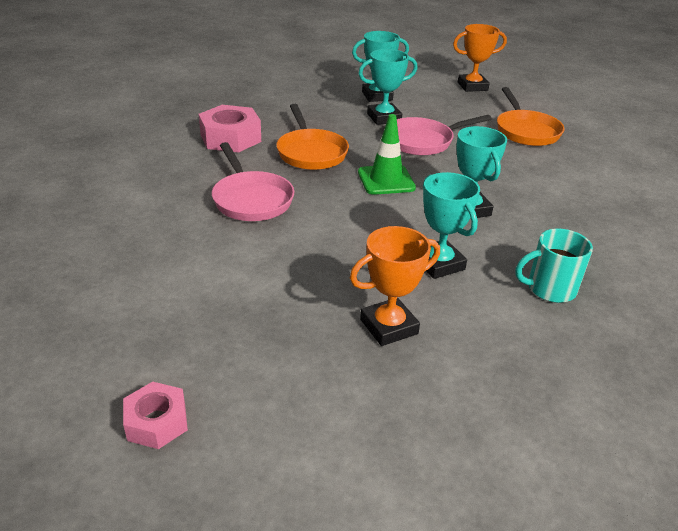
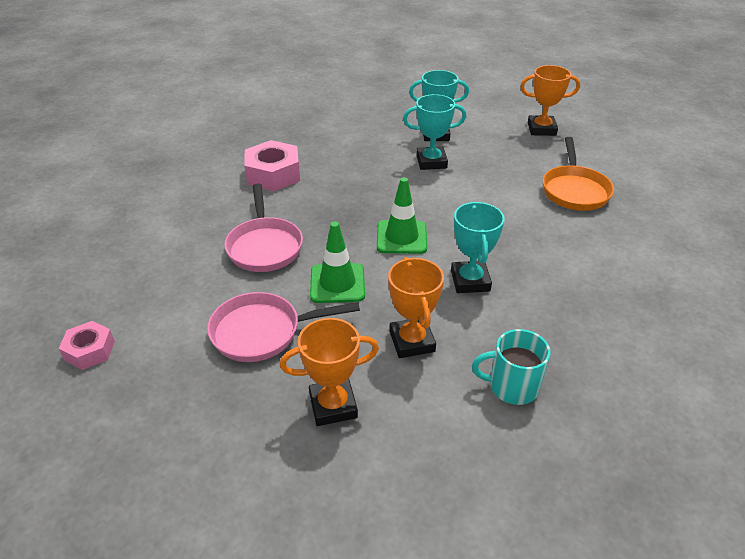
camera: 15 degrees right, 5 degrees up
(156, 422) = (92, 471): pink nut -> pink nut (89, 350)
(311, 152) = (342, 198): orange pan -> none
(342, 223) = (337, 283): none -> green traffic cone
(422, 141) = (458, 194): pink pan -> pink pan (262, 332)
(439, 264) = (412, 341): turquoise trophy -> orange trophy

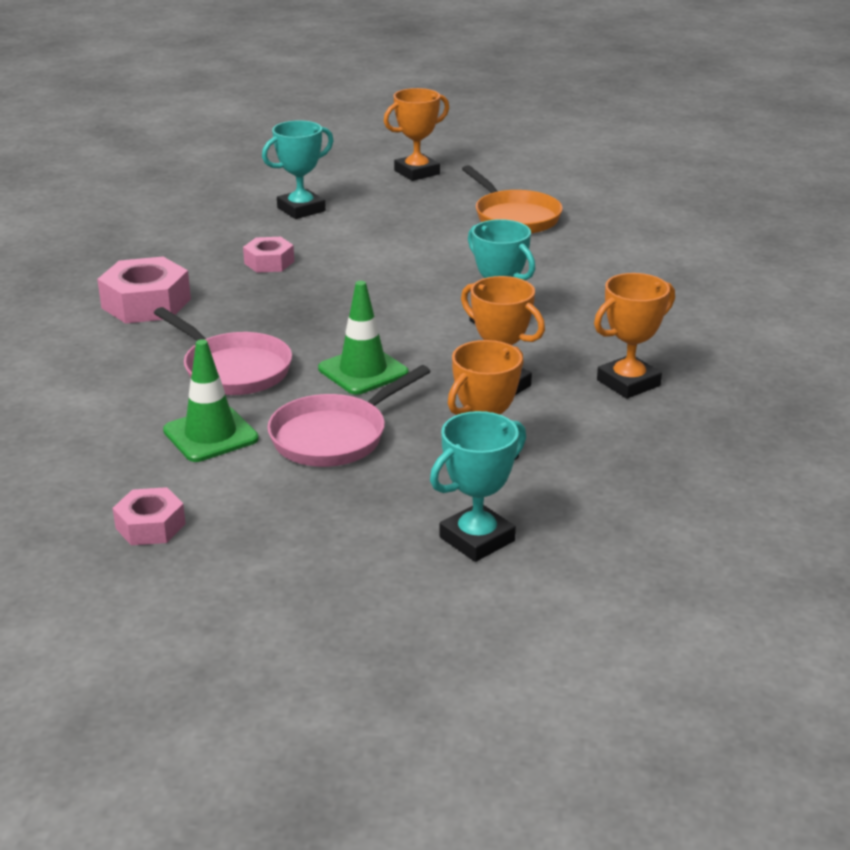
camera: 35 degrees left, 10 degrees down
(373, 169) = (269, 262): none -> pink nut
(401, 237) = (382, 311): green traffic cone -> green traffic cone (210, 435)
(431, 162) = (329, 236): turquoise trophy -> turquoise trophy (477, 539)
(512, 386) = (628, 383): turquoise mug -> orange trophy

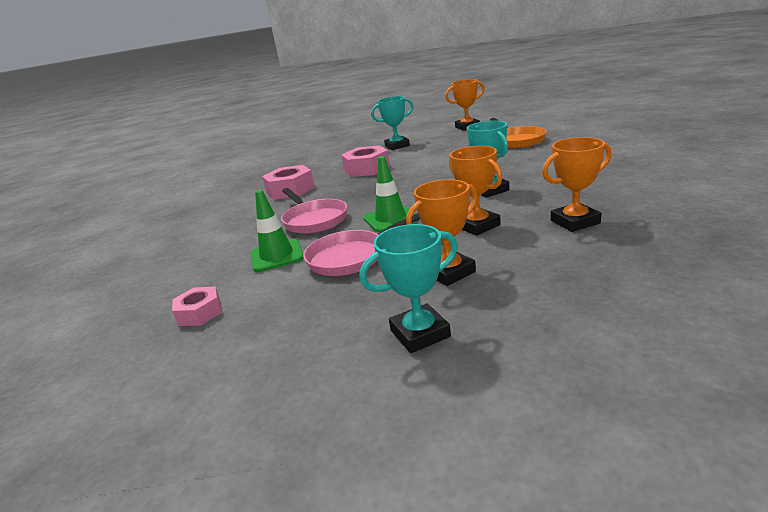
camera: 20 degrees right, 5 degrees down
(269, 262) = (366, 169): pink nut -> pink nut, size x1.67

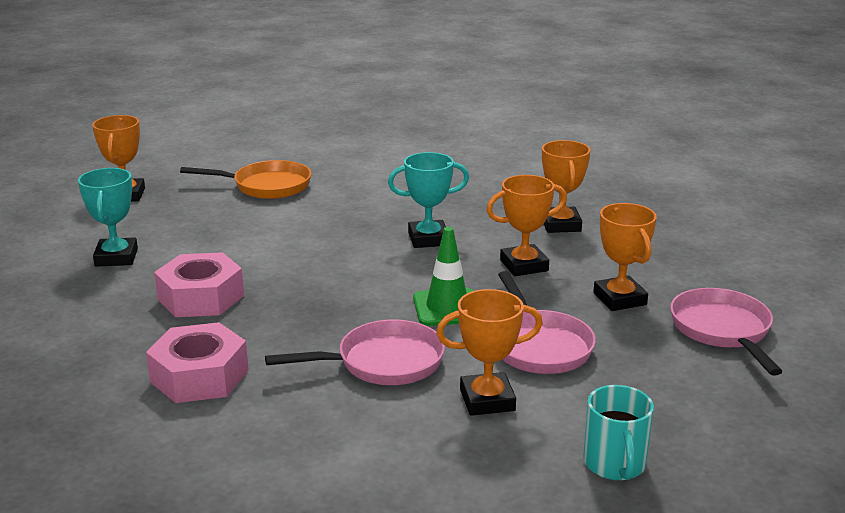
camera: 80 degrees left, 0 degrees up
(200, 313) = (615, 464): pink nut -> turquoise mug
(277, 256) = (487, 400): green traffic cone -> orange trophy
(420, 333) = (722, 330): turquoise trophy -> pink pan

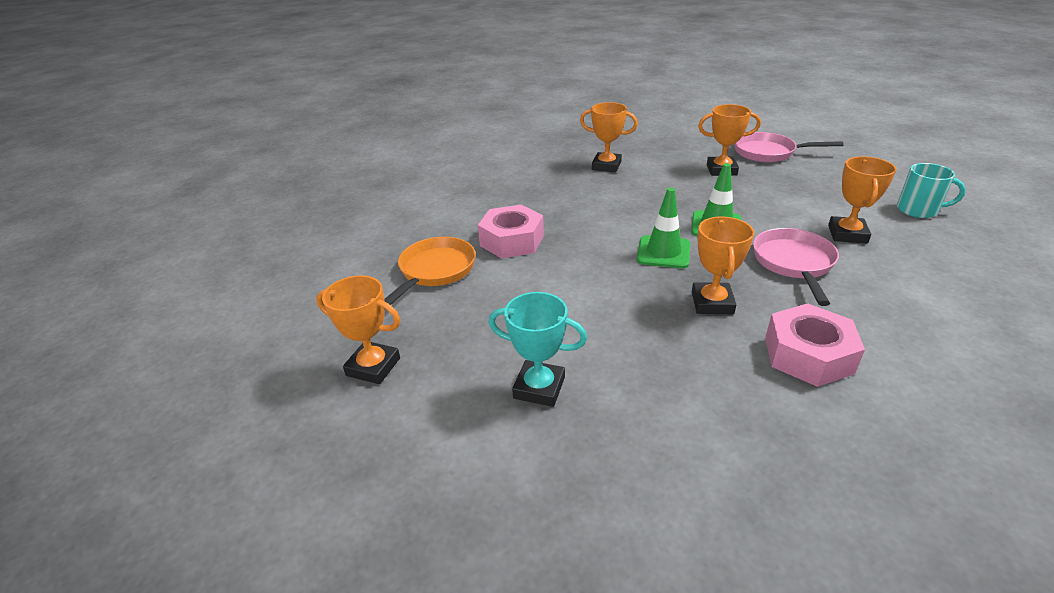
camera: 65 degrees left, 10 degrees up
(201, 297) = (658, 338): pink nut -> pink nut (512, 241)
(362, 283) = (663, 252): none -> green traffic cone
(428, 239) = (600, 214): turquoise trophy -> none
(524, 265) = (662, 188): orange trophy -> orange trophy (712, 303)
(539, 346) = (777, 205): pink pan -> none

